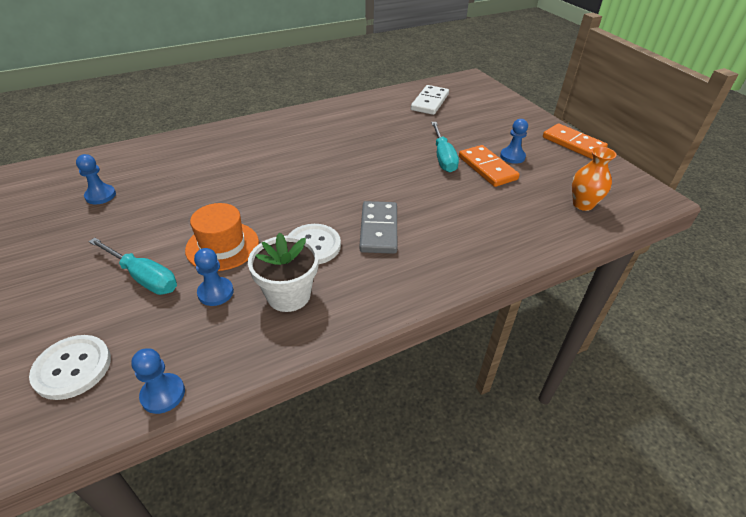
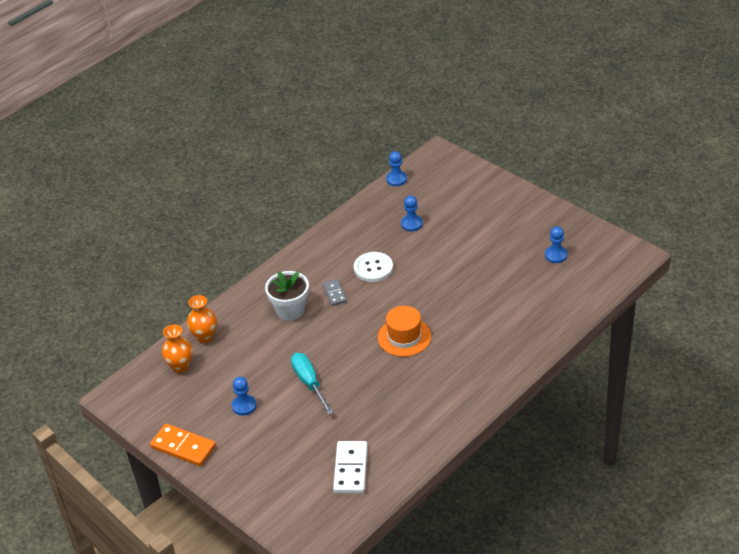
camera: 165 degrees right, 0 degrees up
(72, 368) = (449, 174): white button -> none
(144, 277) = (461, 218): turquoise screwdriver -> none
(222, 246) = (432, 249): orange hat -> orange hat (404, 337)
(288, 295) = (368, 235): white flower pot -> white flower pot (290, 310)
(378, 229) = (335, 293): grey domino -> grey domino, size x0.59
(487, 168) = (266, 382): orange domino -> none
(554, 226) = (205, 337): none -> orange vase

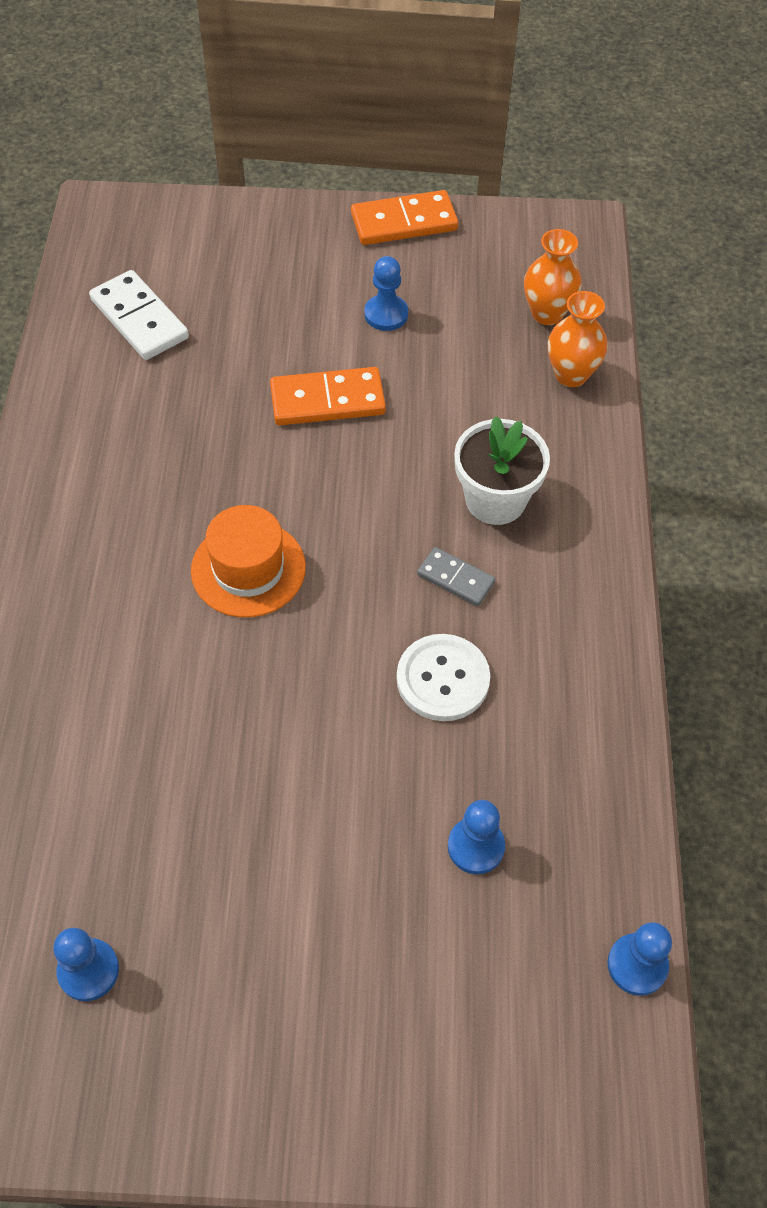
camera: 135 degrees right, 15 degrees up
(309, 383) = (327, 400): turquoise screwdriver -> orange domino

